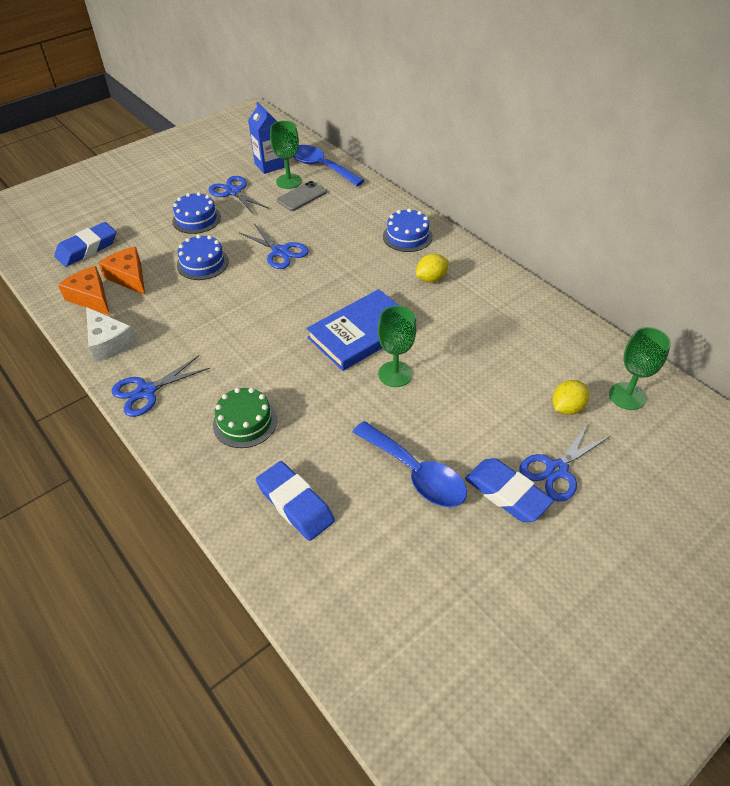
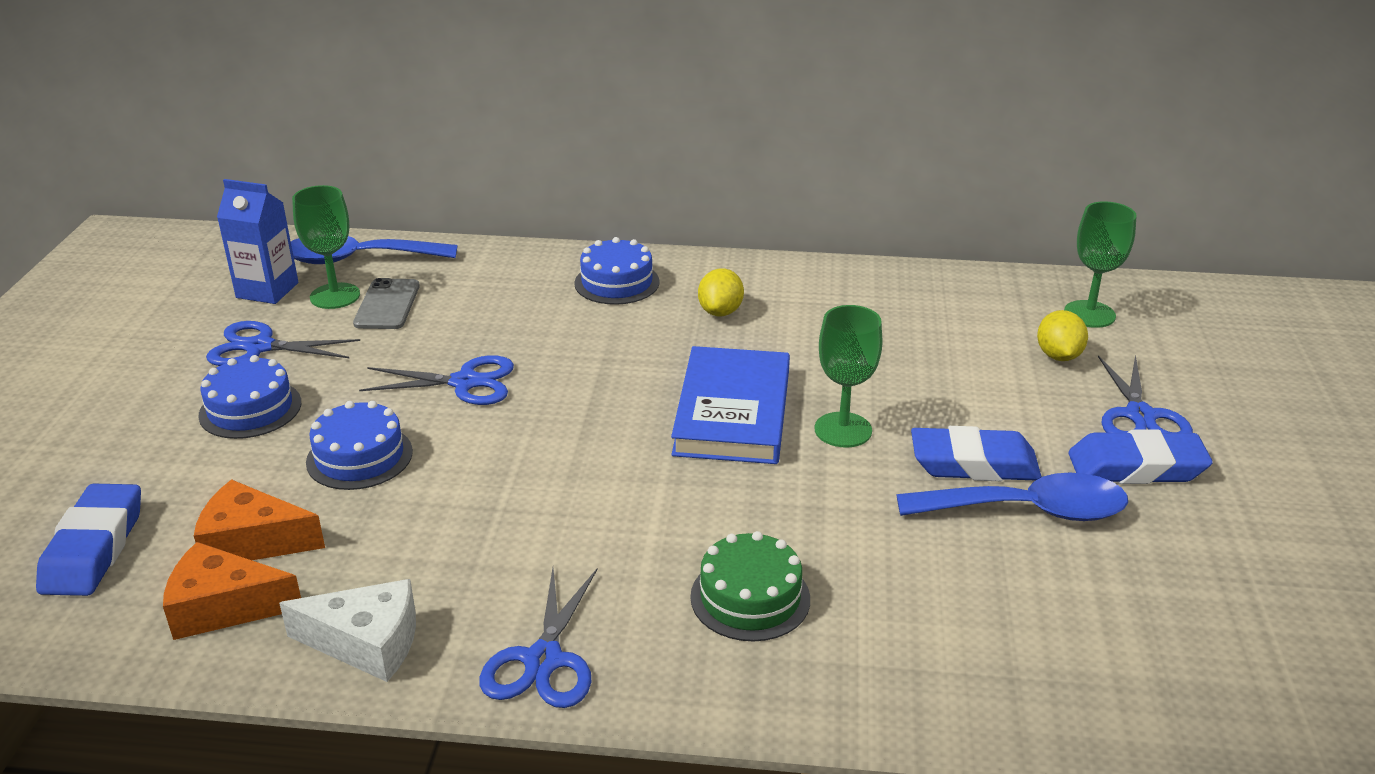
camera: 45 degrees left, 15 degrees down
(295, 504) = (960, 636): blue eraser -> blue eraser (973, 464)

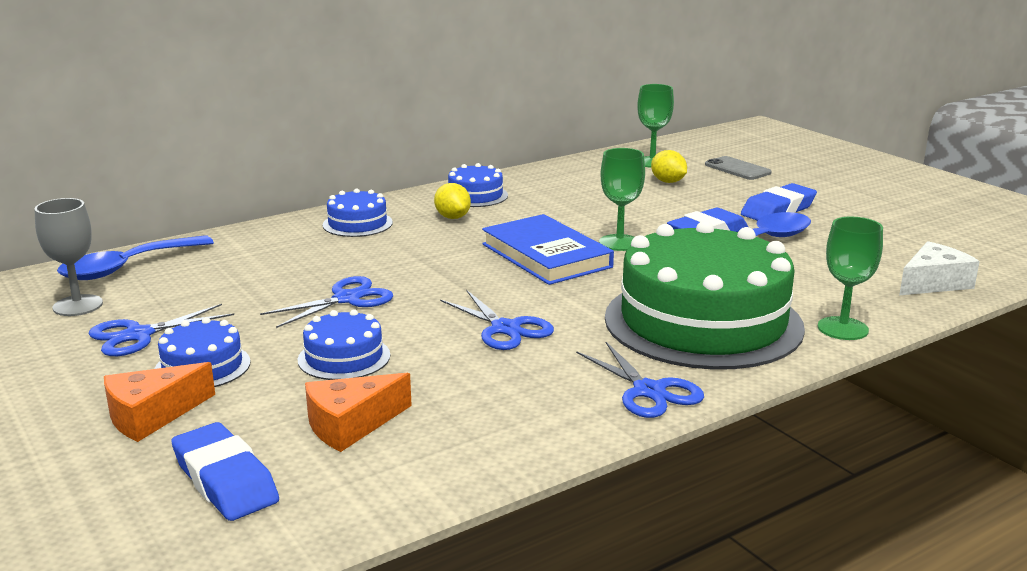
camera: 40 degrees left, 10 degrees down
(224, 607) = (398, 461): orange cheese -> orange cheese (152, 415)
(267, 290) = (78, 305): blue carton -> grey goblet
(335, 296) = (148, 291): green goblet -> green goblet (842, 328)
(367, 643) = (531, 431): white cheese -> white cheese (933, 283)
(387, 305) = (204, 282): grey phone -> grey phone (737, 169)
(750, 597) = (703, 322): green cake -> green cake, size x2.29
(791, 288) = (475, 196): none -> blue cake
(1139, 416) = (745, 192): blue scissors -> blue scissors (505, 329)

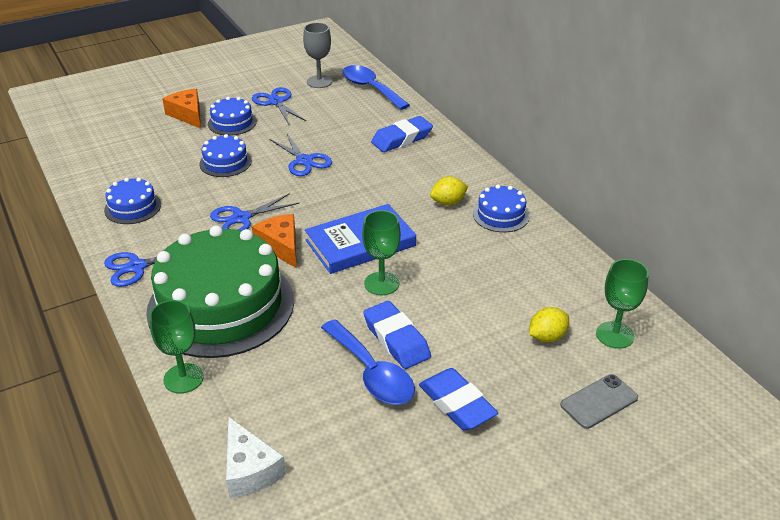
camera: 95 degrees right, 15 degrees up
(225, 480) = (120, 137): blue eraser -> blue eraser (402, 139)
(351, 424) = (151, 166): orange cheese -> orange cheese (281, 246)
(357, 224) = (437, 161): blue cake -> blue cake (132, 207)

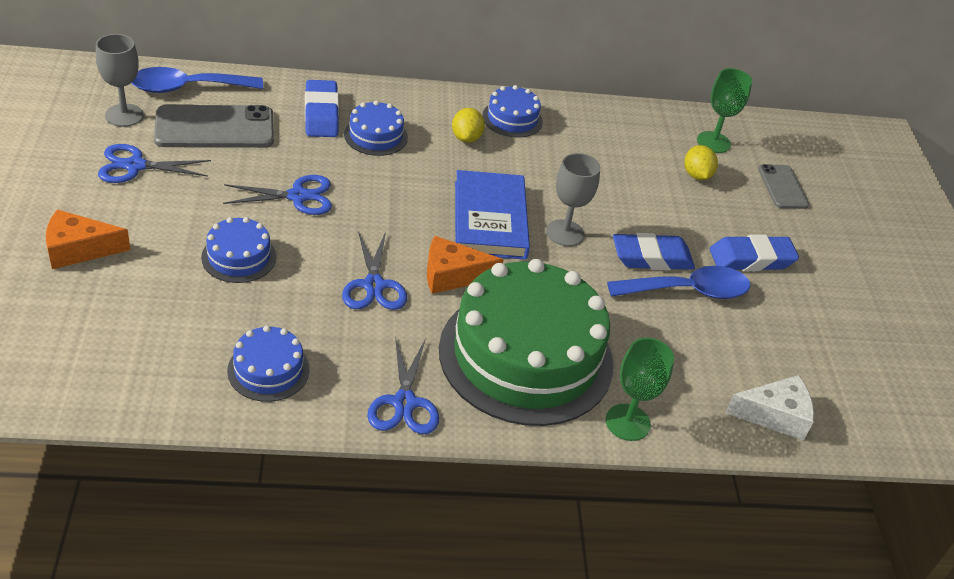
camera: 70 degrees left, 5 degrees up
(232, 122) = (146, 218): blue cake -> blue cake (376, 136)
(341, 111) = (215, 128): none -> grey phone
(381, 283) = (565, 233): green goblet -> grey goblet

